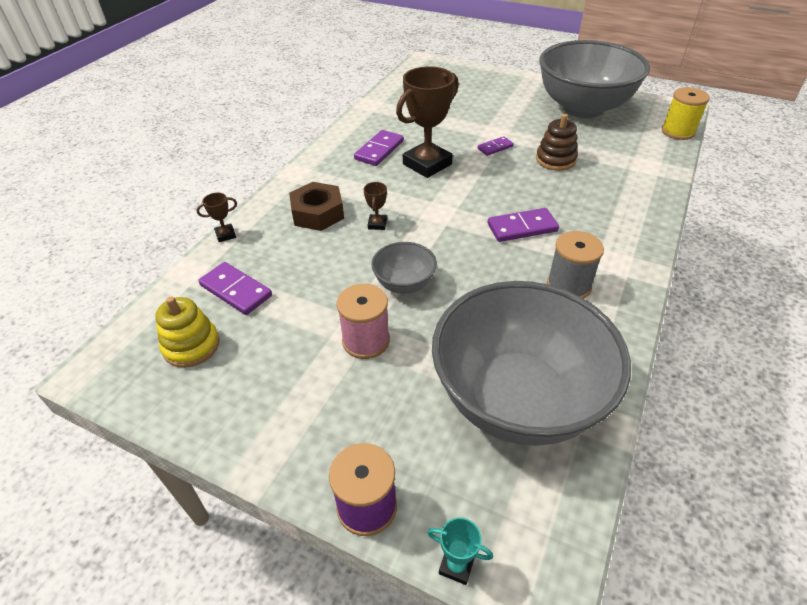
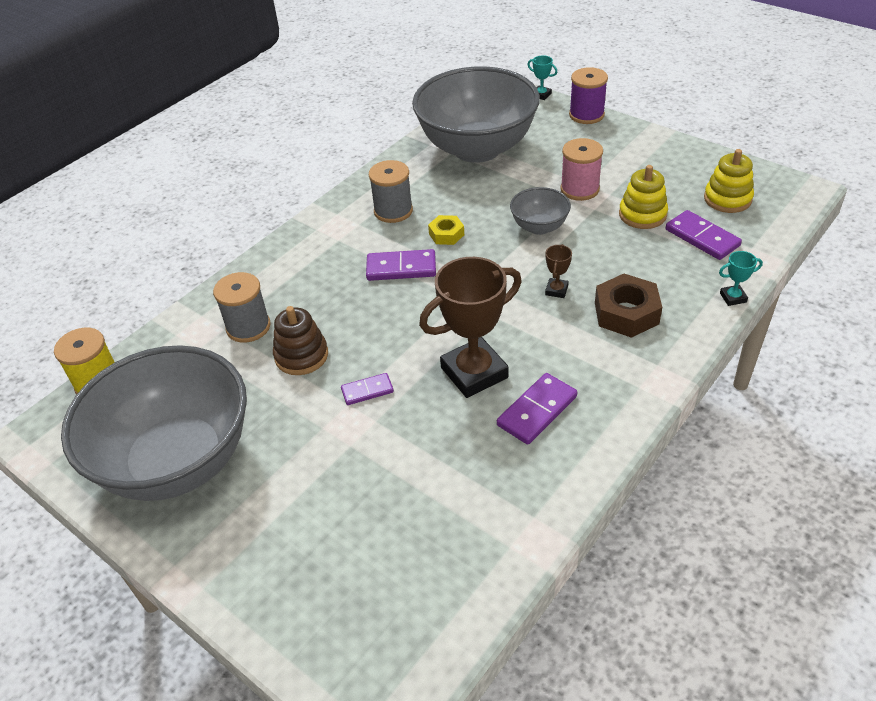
camera: 165 degrees left, 0 degrees up
(225, 235) = (733, 297): brown trophy -> turquoise trophy
(294, 312) = (642, 214): none -> yellow stacking toy
(497, 265) = (446, 234): none -> yellow nut
(612, 171) = (248, 327): none -> grey spool

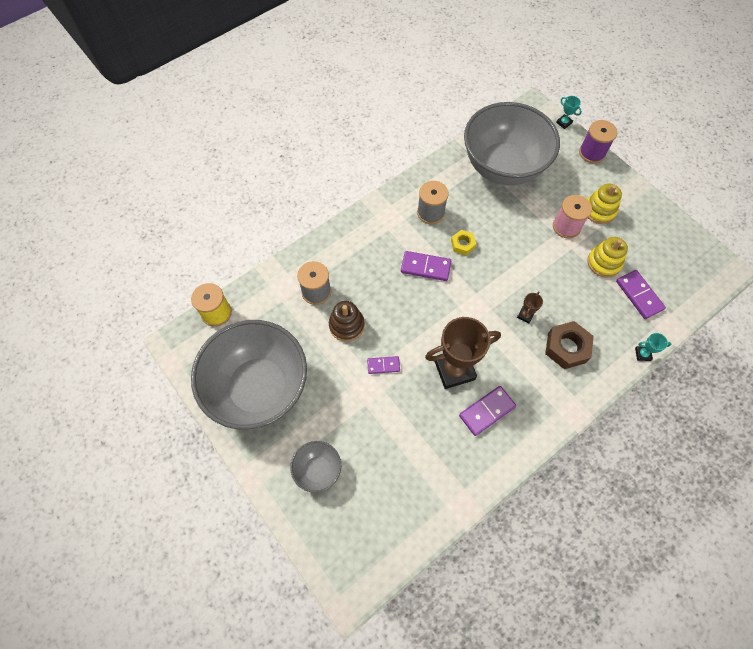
camera: 10 degrees right, 20 degrees up
(539, 227) = (528, 255): grey bowl -> grey bowl (318, 470)
(727, 199) = (669, 264): yellow stacking toy -> yellow stacking toy (599, 211)

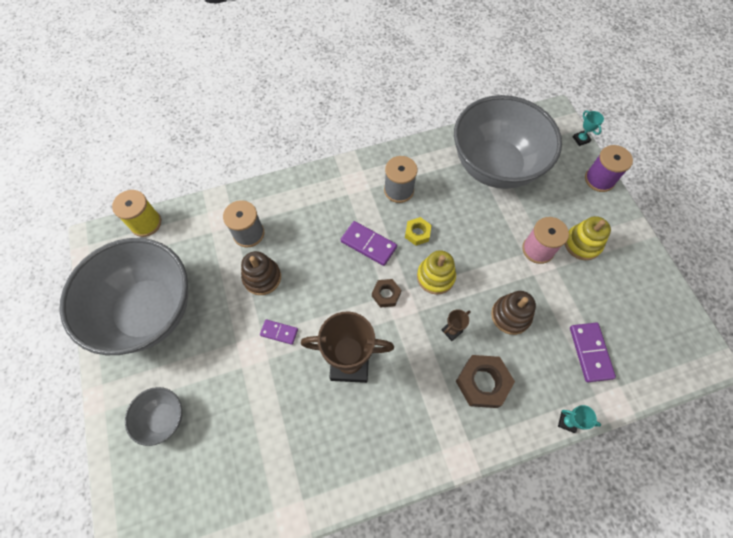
camera: 20 degrees right, 0 degrees up
(459, 304) = (386, 294): none -> brown nut
(487, 411) = (364, 422): purple domino -> none
(566, 287) = (510, 315): none -> brown stacking toy
(604, 263) = (564, 302): yellow stacking toy -> yellow stacking toy (435, 277)

